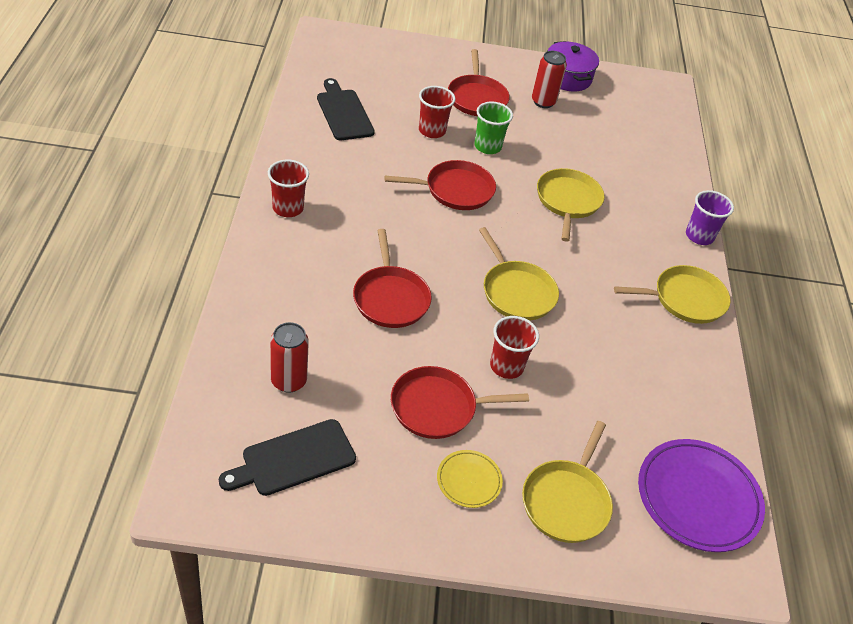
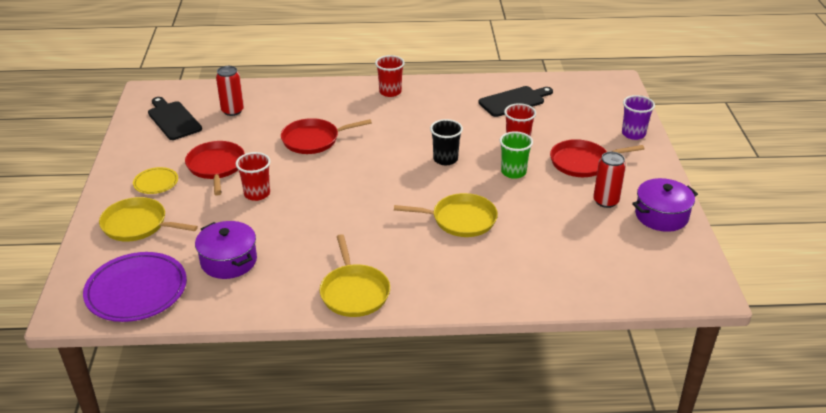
camera: 90 degrees right, 10 degrees down
(455, 190) = (445, 159): red pan -> black cup
(516, 292) = (335, 195): yellow pan -> none
(639, 402) = (229, 261): none -> purple pot
(699, 236) = (448, 306): purple cup -> purple cup (633, 134)

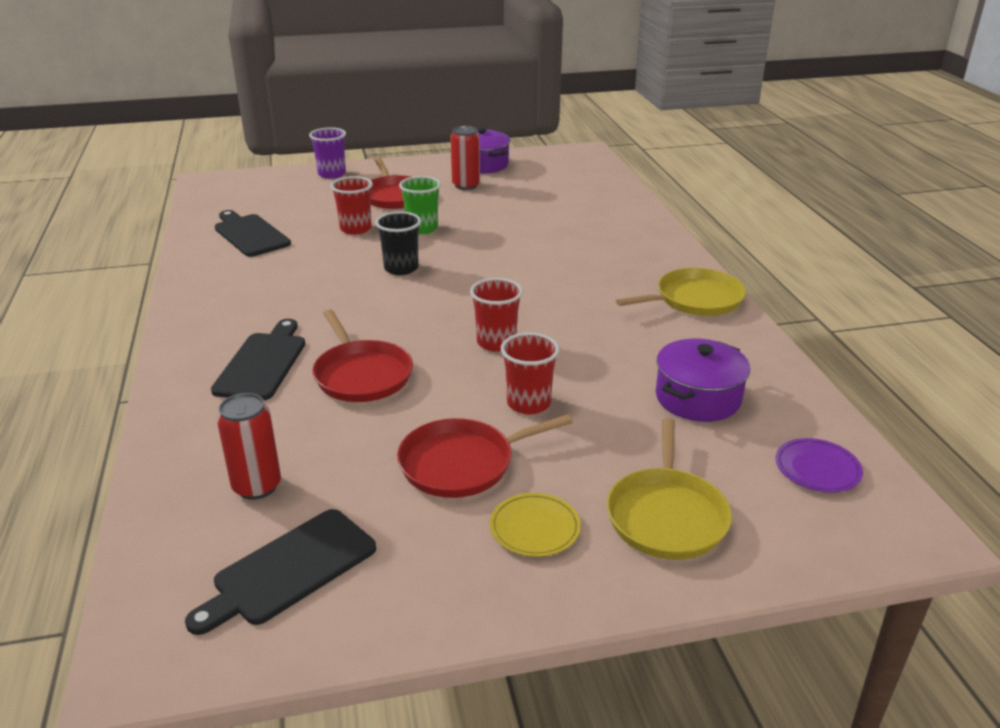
camera: 100 degrees left, 5 degrees down
(136, 291) = (817, 469): purple plate -> purple plate, size x0.51
(339, 110) = (263, 363): none -> black cutting board
(390, 92) = (207, 324): red cup -> red cup (496, 342)
(460, 219) = (528, 251): yellow pan -> none

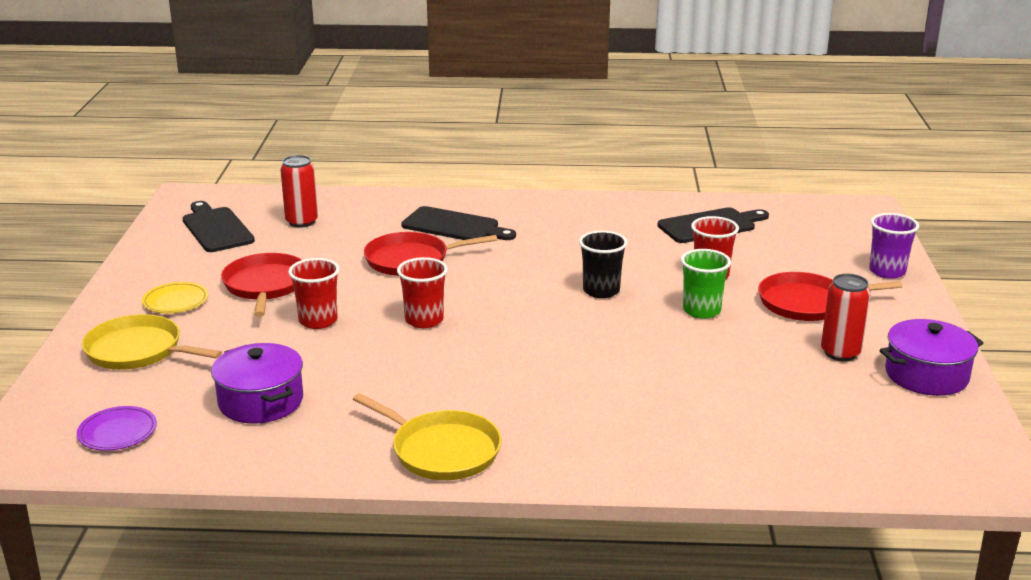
camera: 105 degrees right, 5 degrees down
(695, 300) = (441, 450): yellow pan -> yellow pan turned 45 degrees counterclockwise

